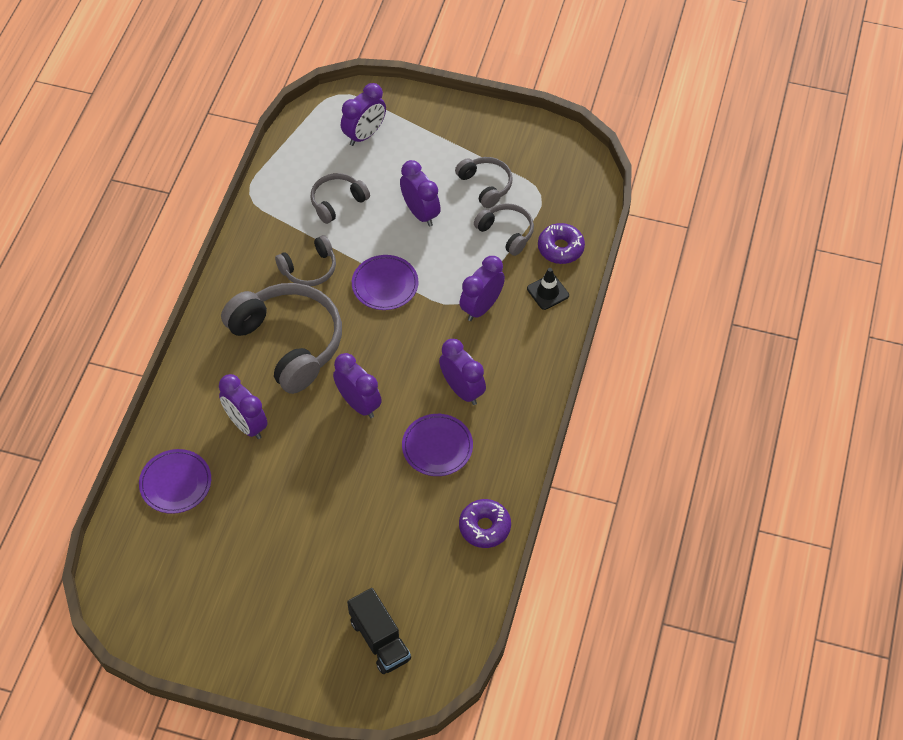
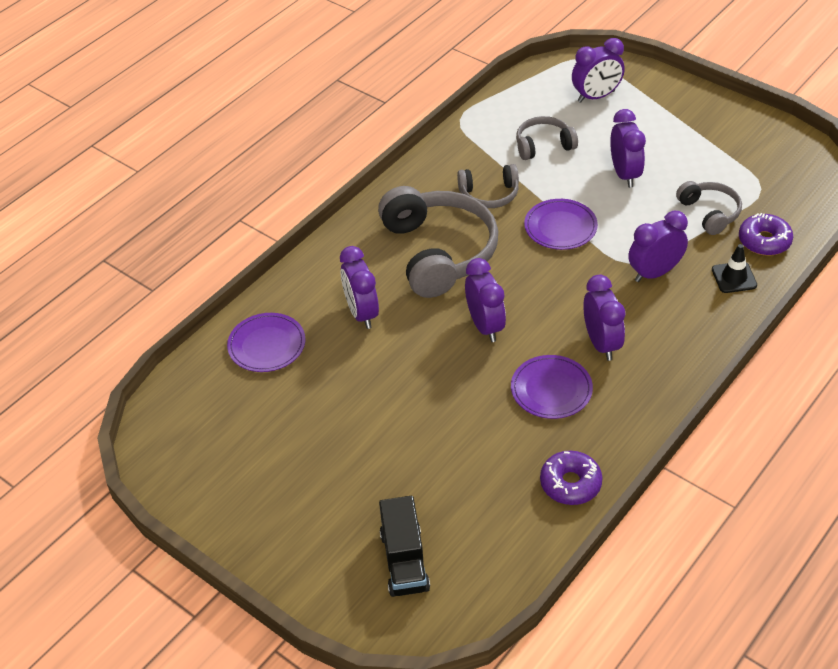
camera: 25 degrees right, 10 degrees down
(485, 185) = (704, 166): grey headphones -> none

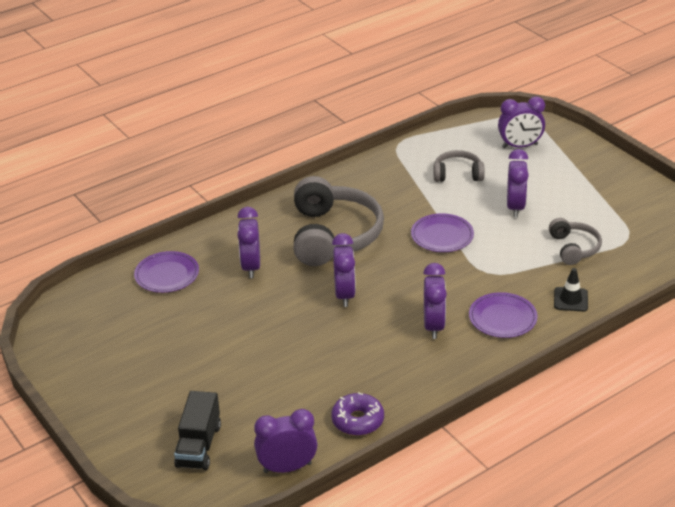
camera: 15 degrees right, 10 degrees down
(489, 194) = (395, 202): grey headphones -> none
(551, 389) = (376, 350): purple plate -> purple plate (502, 318)
(654, 273) = (504, 283): purple clock -> purple clock (287, 467)
(764, 241) = (611, 277): purple donut -> none

